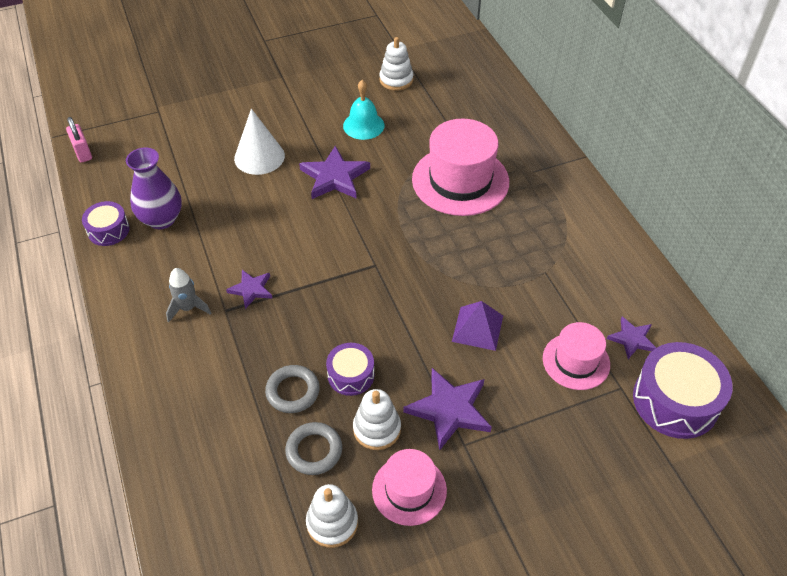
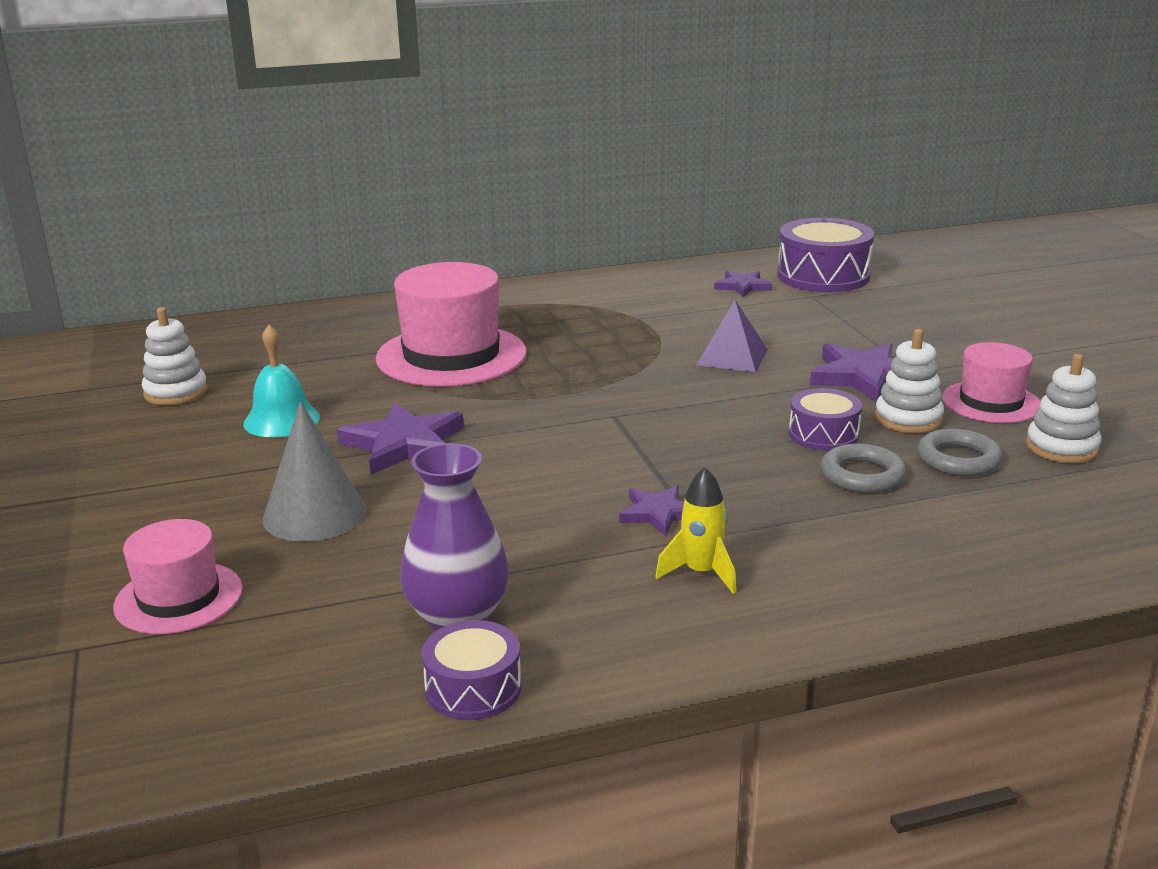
camera: 85 degrees left, 25 degrees down
(83, 153) = (169, 760): pink padlock -> none
(188, 308) = (701, 573): grey rocket -> yellow rocket
(259, 157) = (314, 514): white cone -> grey cone
(576, 361) = (778, 312): pink hat -> pink hat (179, 598)

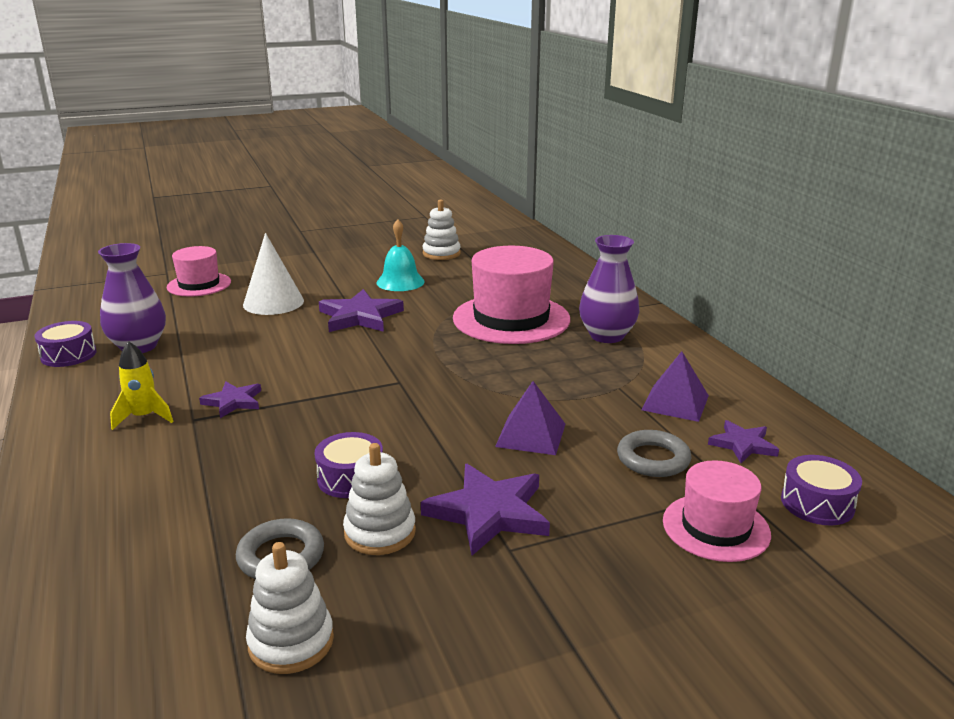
camera: 85 degrees right, 0 degrees up
(314, 514) = (273, 302): grey cone -> white cone
(516, 314) = (607, 336): none -> purple vase
(669, 300) = (675, 402): none -> purple pyramid
(823, 276) = (817, 503): purple drum -> purple drum, size x0.57
(862, 475) = (264, 494): grey ring -> grey ring (653, 459)
(991, 402) = (421, 601): pink hat -> pink hat (716, 527)

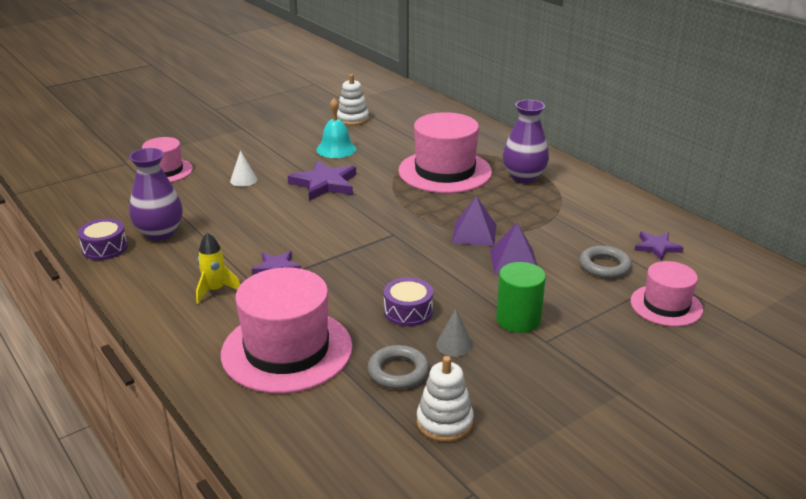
camera: 15 degrees left, 5 degrees up
(166, 503) = (287, 350): none -> pink hat
(273, 302) = (243, 180): white cone -> white cone, size x0.53
(380, 532) = (454, 345): white stacking toy -> grey cone
(489, 512) = (518, 319): purple star -> green cylinder
(675, 402) = (598, 223): purple pyramid -> purple pyramid (474, 233)
(817, 503) = (719, 280): purple drum -> none

